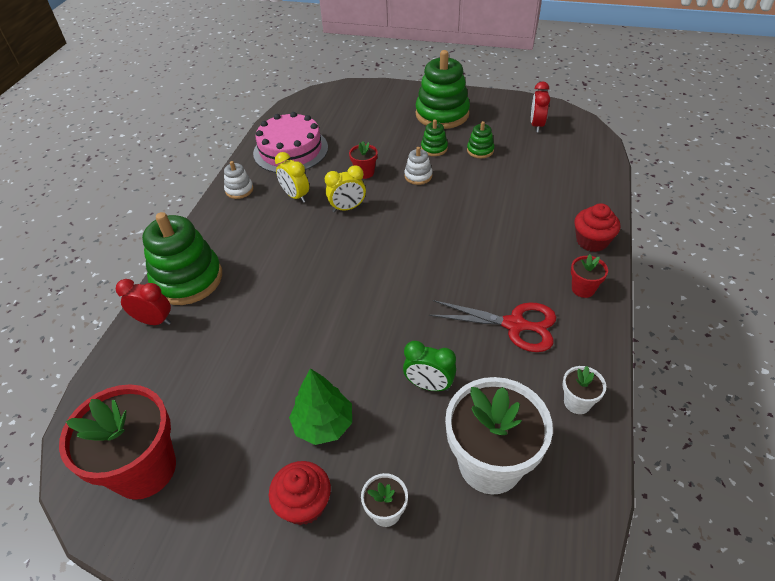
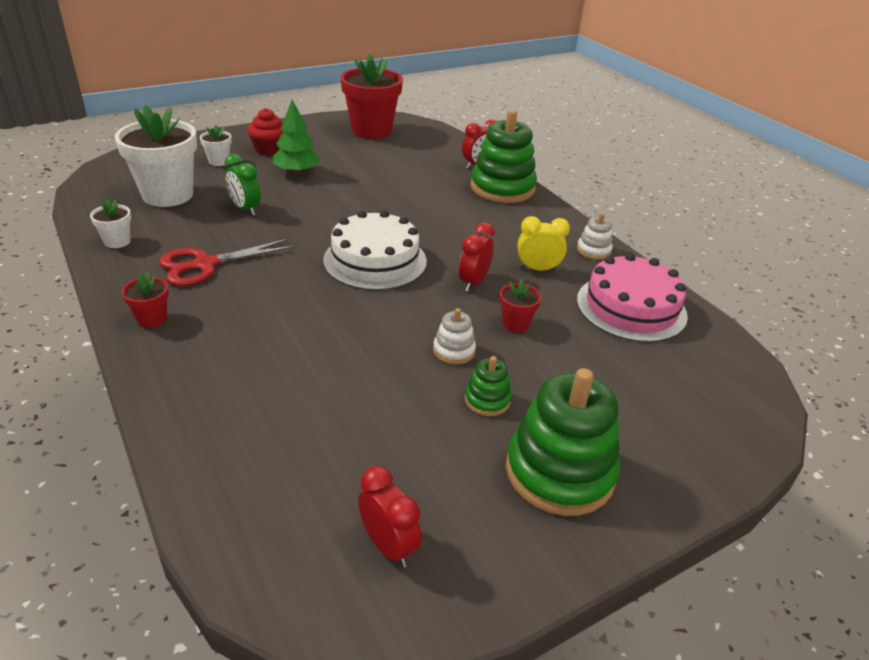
camera: 130 degrees right, 10 degrees down
(347, 208) = (473, 282): yellow clock -> red clock
(386, 259) = (375, 260): none -> white cake
(429, 385) = (245, 209): green clock -> green clock turned 105 degrees counterclockwise
(480, 150) = (424, 433): green stacking toy -> none
(592, 241) = (166, 374): red cupcake -> none

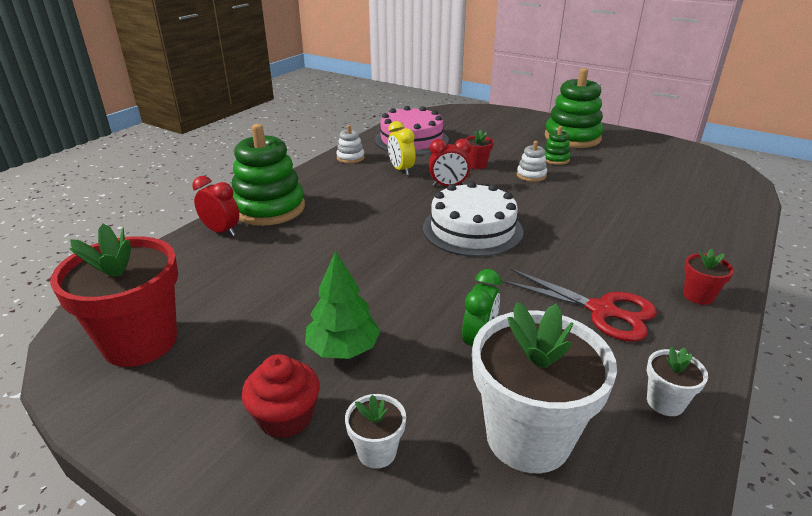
camera: 115 degrees left, 5 degrees down
(388, 546) = (674, 159): red clock -> none

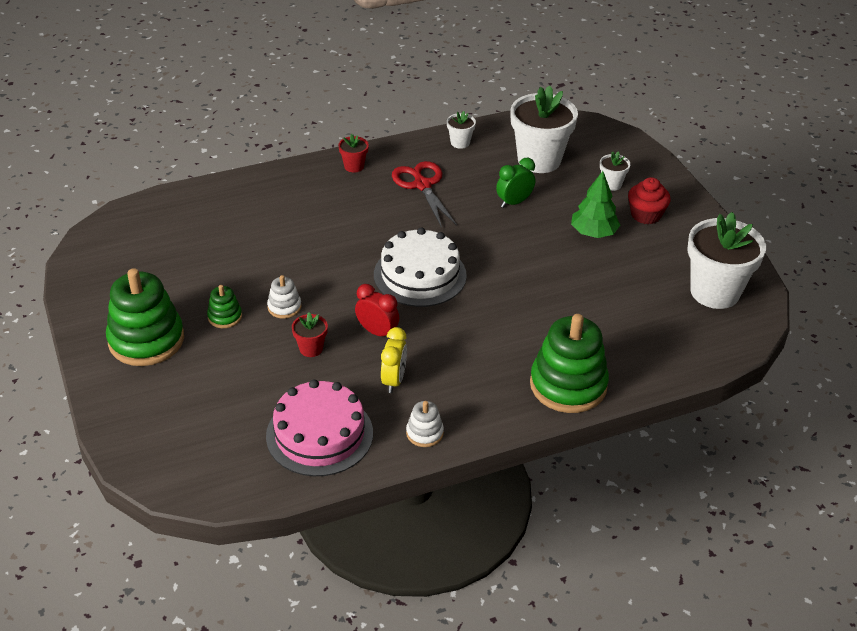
camera: 145 degrees left, 10 degrees up
(140, 342) = (714, 292): red flower pot -> white flower pot
(221, 231) = (626, 374): red clock -> none

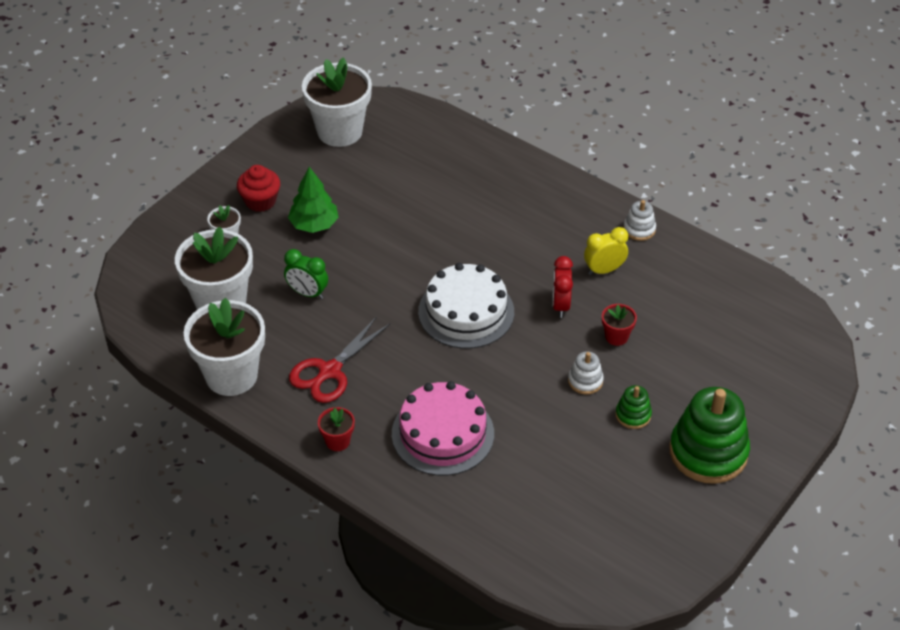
camera: 120 degrees left, 5 degrees up
(319, 434) = (696, 285): pink cake -> pink cake (443, 433)
(460, 143) = (231, 375): white flower pot -> white flower pot, size x2.22
(568, 385) = (520, 174): green stacking toy -> none

